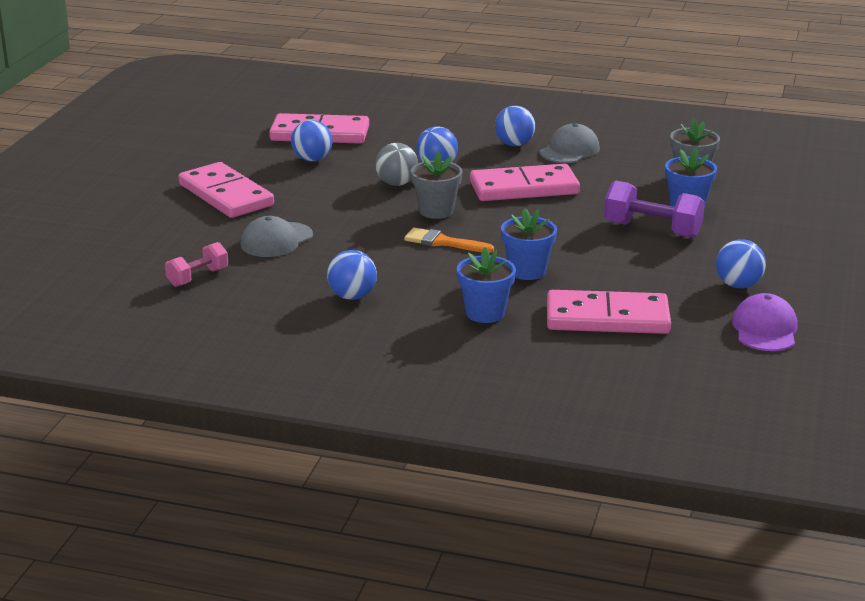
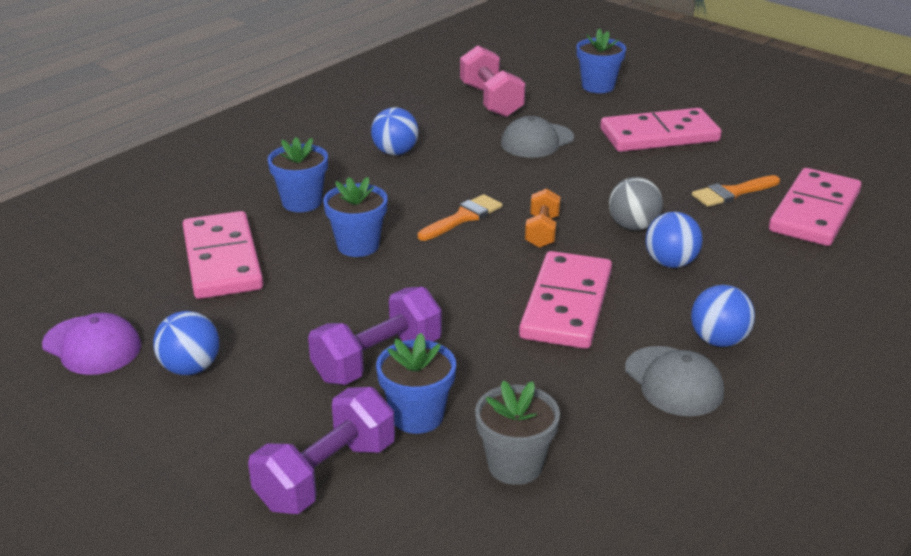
camera: 115 degrees right, 5 degrees up
(127, 235) = (598, 86): none -> blue flower pot
(197, 277) = (491, 101): pink dumbbell -> pink dumbbell, size x1.62
(276, 240) = (537, 141): grey cap -> grey cap turned 105 degrees counterclockwise
(312, 159) = (732, 193): blue ball -> orange brush
(436, 211) = (542, 232): grey flower pot -> orange dumbbell
(607, 318) = (222, 260): pink domino -> pink domino turned 45 degrees counterclockwise
(765, 218) = (326, 475): none -> purple dumbbell

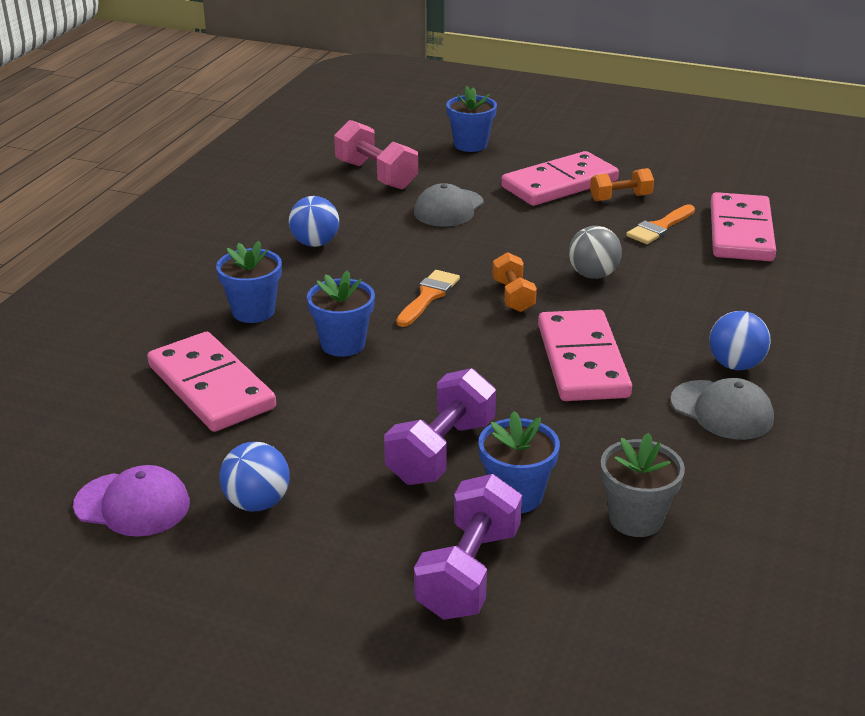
camera: 20 degrees left, 0 degrees up
(670, 263) = (648, 303): blue ball -> none
(711, 158) = (620, 198): none -> orange dumbbell

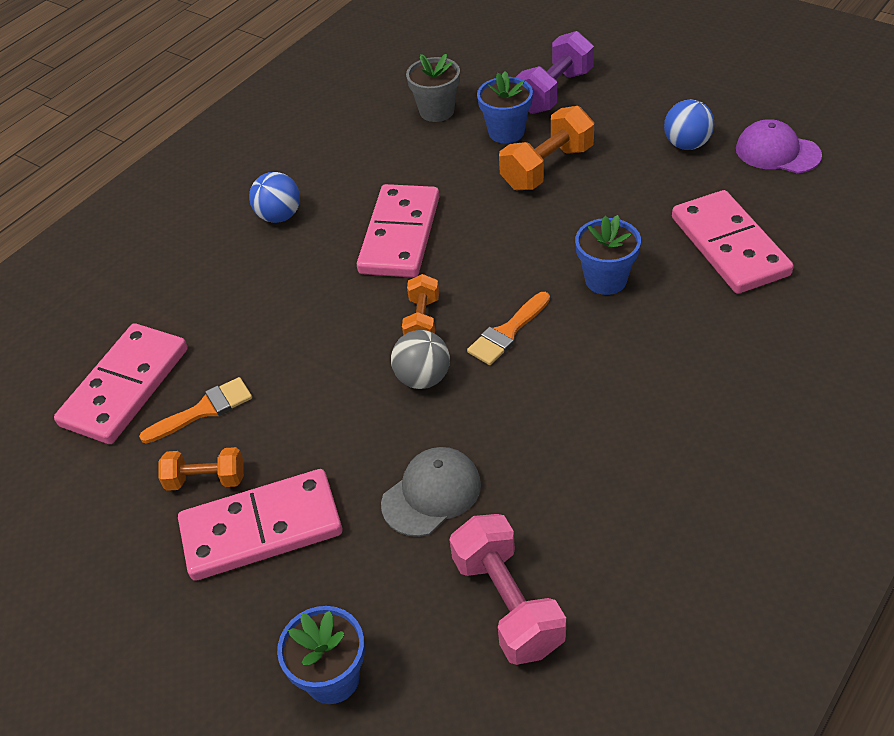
camera: 160 degrees left, 15 degrees up
(253, 311) = (693, 335): blue flower pot -> none
(315, 243) = (617, 444): blue ball -> none
(441, 451) = (547, 168): purple dumbbell -> orange dumbbell
(593, 275) = (327, 340): grey ball -> grey ball (423, 378)
(722, 410) = (323, 178): grey cap -> none

